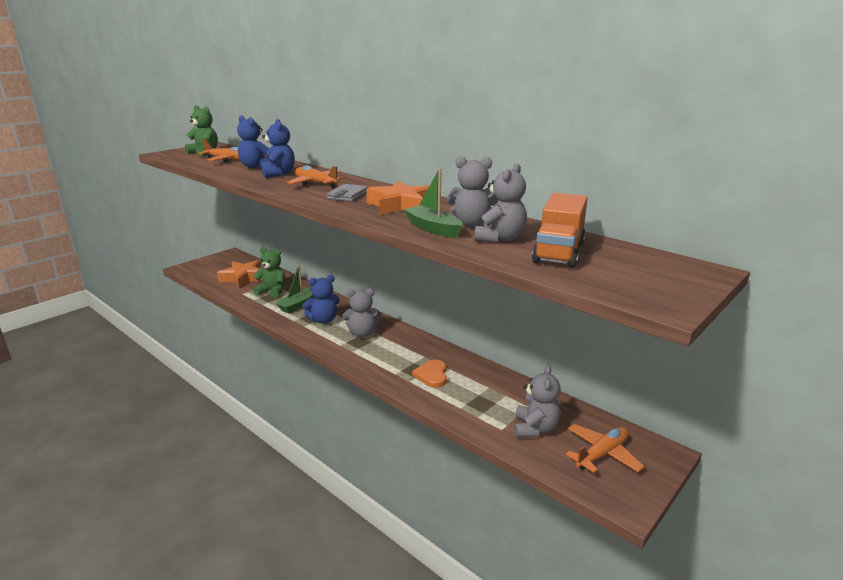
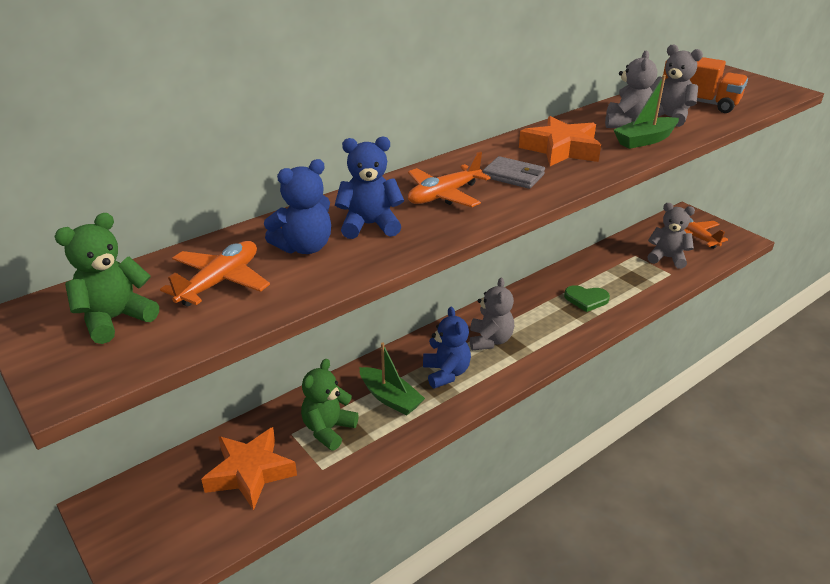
camera: 80 degrees left, 10 degrees up
(432, 375) = (586, 299): orange heart -> green heart

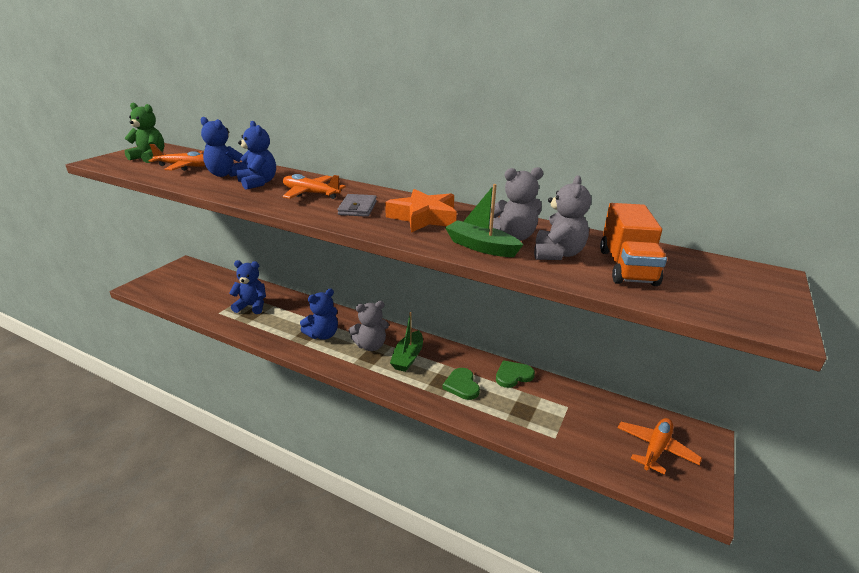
camera: 65 degrees right, 5 degrees down
(250, 472) = (212, 293): orange star -> none
(328, 429) = (252, 306): green teddy bear -> blue teddy bear
(390, 398) = (288, 319): green boat -> green boat (408, 357)
(583, 267) = (513, 375): none -> green heart
(667, 258) = (585, 431): grey teddy bear -> none

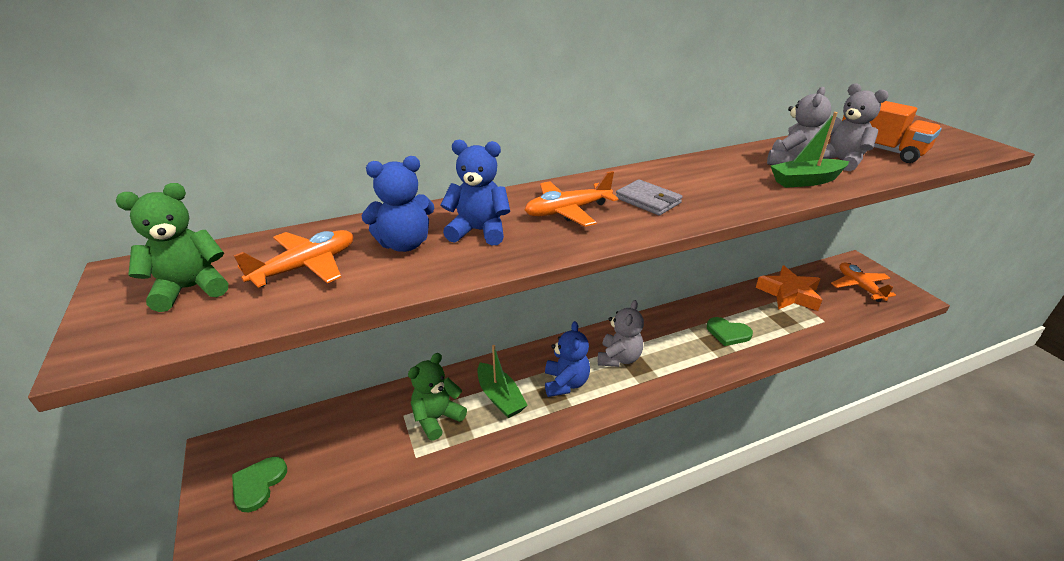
camera: 50 degrees left, 5 degrees up
(252, 306) = (437, 418): blue teddy bear -> green teddy bear
(408, 357) = (660, 343): green boat -> green boat (500, 397)
(423, 217) = (710, 180): orange star -> orange star (789, 294)
(513, 375) = (734, 300): green heart -> green heart (258, 484)

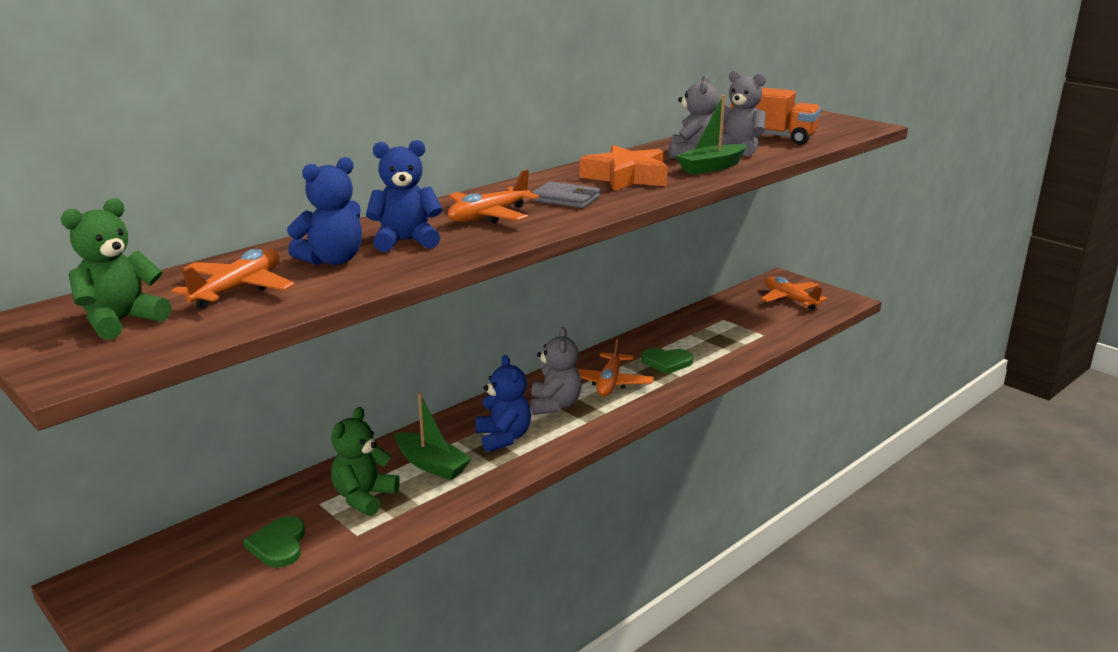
camera: 20 degrees left, 10 degrees down
(258, 484) = (167, 600): green heart -> green heart (278, 545)
(672, 344) = (609, 383): none -> orange plane
(789, 294) = (720, 317): orange star -> orange star (626, 177)

